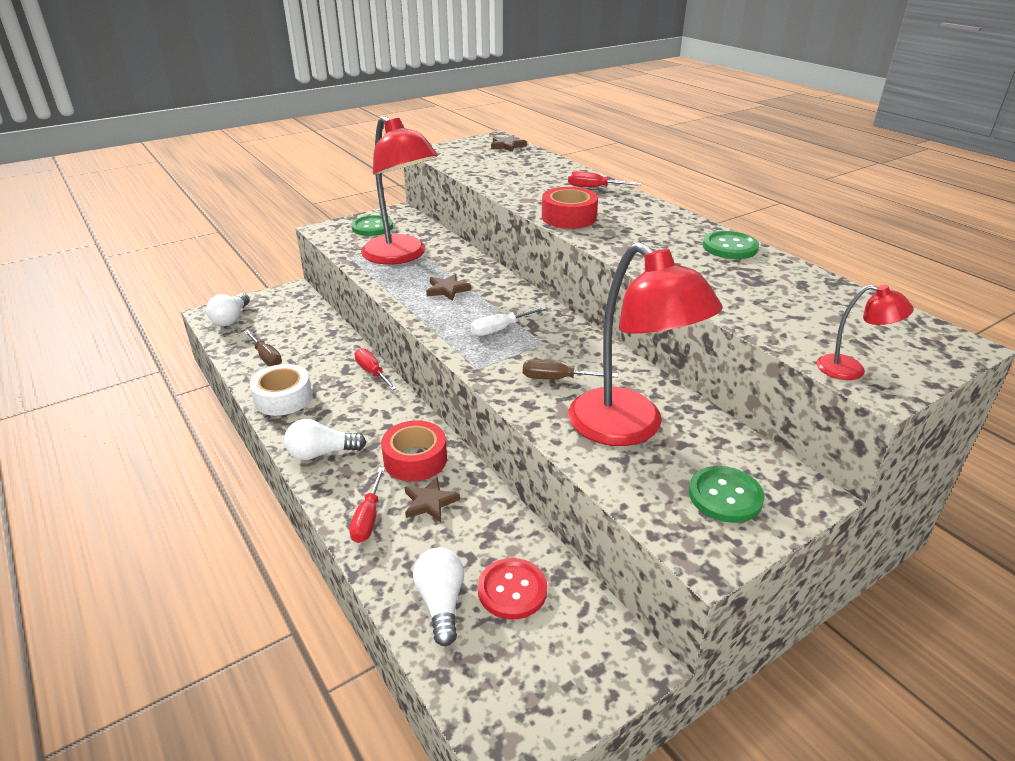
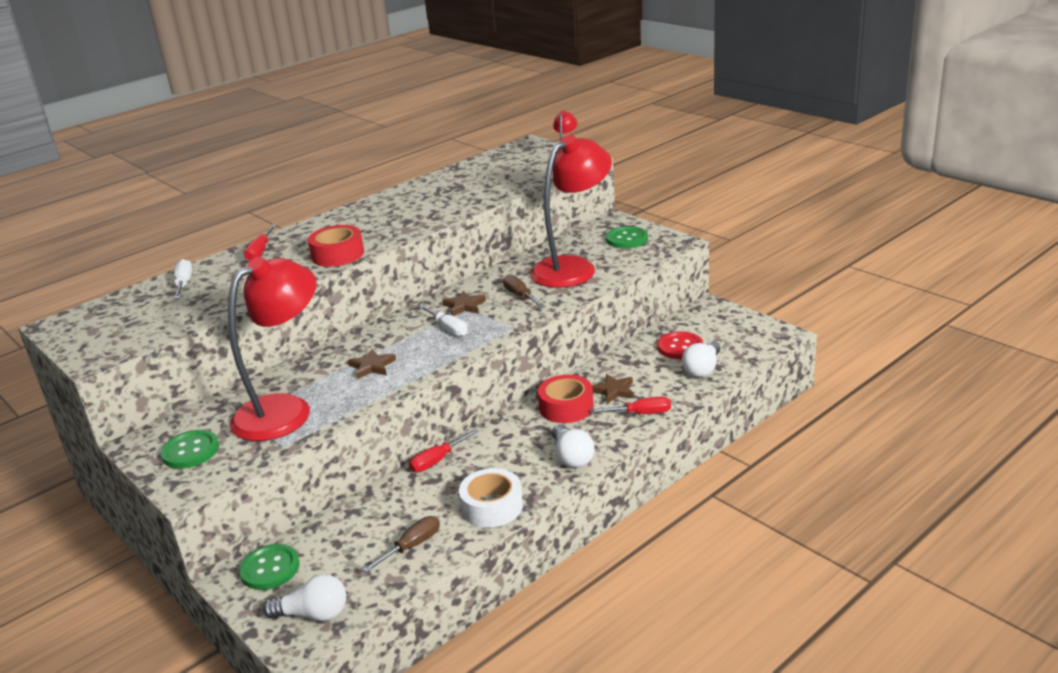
camera: 95 degrees left, 5 degrees down
(441, 603) = (702, 369): white light bulb -> white light bulb turned 45 degrees counterclockwise
(507, 146) = (96, 312): brown star -> brown star (464, 306)
(541, 166) = (184, 284): none -> white screwdriver
(557, 379) = (520, 296): brown screwdriver -> brown screwdriver turned 150 degrees clockwise
(730, 247) = (401, 195): green button -> green button (270, 568)

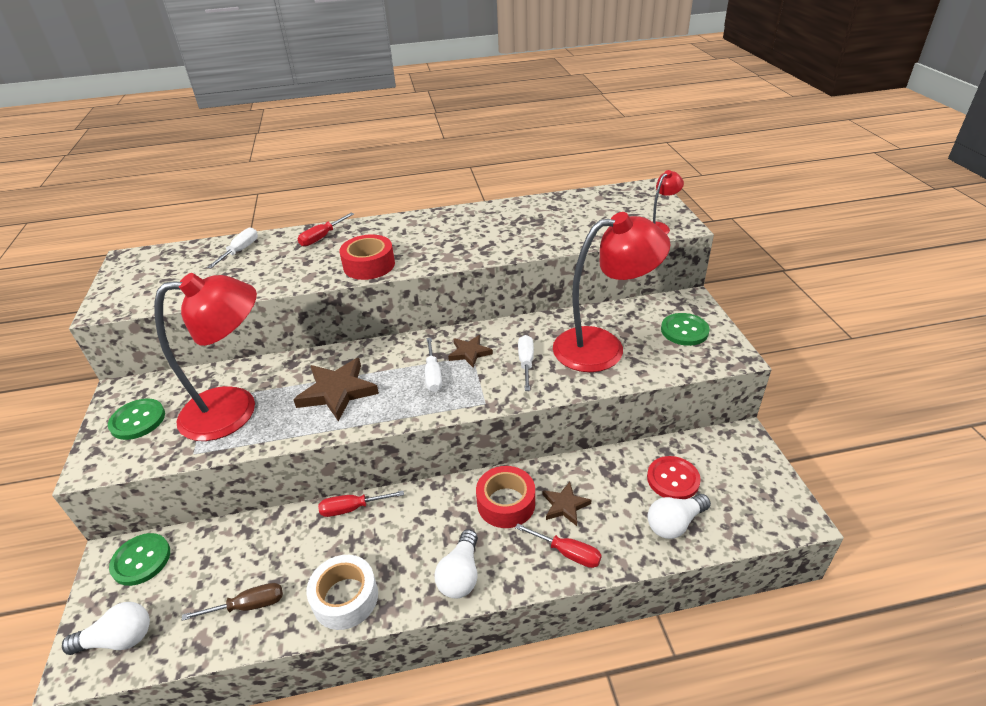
camera: 30 degrees right, 10 degrees up
(313, 614) = (118, 639): white light bulb -> white light bulb turned 45 degrees counterclockwise
(372, 366) = (337, 392): brown star -> brown star, size x1.73
(520, 296) = (526, 363): brown screwdriver -> white screwdriver

